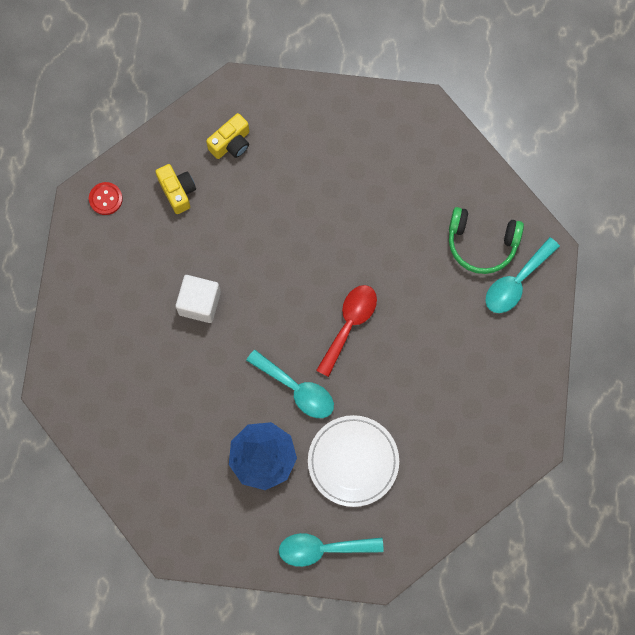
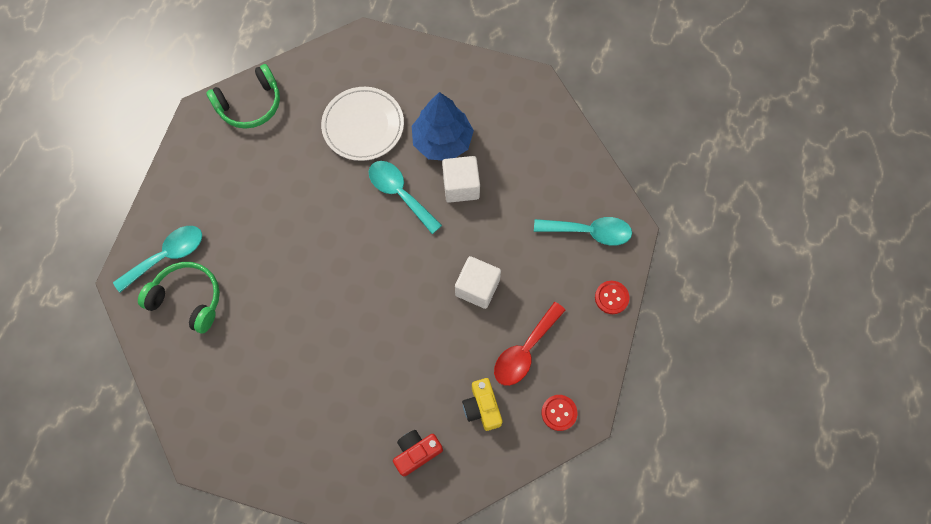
camera: 170 degrees left, 5 degrees down
(65, 316) = (611, 297): none -> red button
(231, 143) = (416, 452): yellow camera -> red camera
(234, 408) = (461, 186): none -> white cube
(322, 549) = (405, 63): turquoise spoon -> turquoise spoon (589, 232)
(349, 324) = (337, 243): red spoon -> red spoon (525, 351)
(483, 465) = (250, 105): none -> green headphones

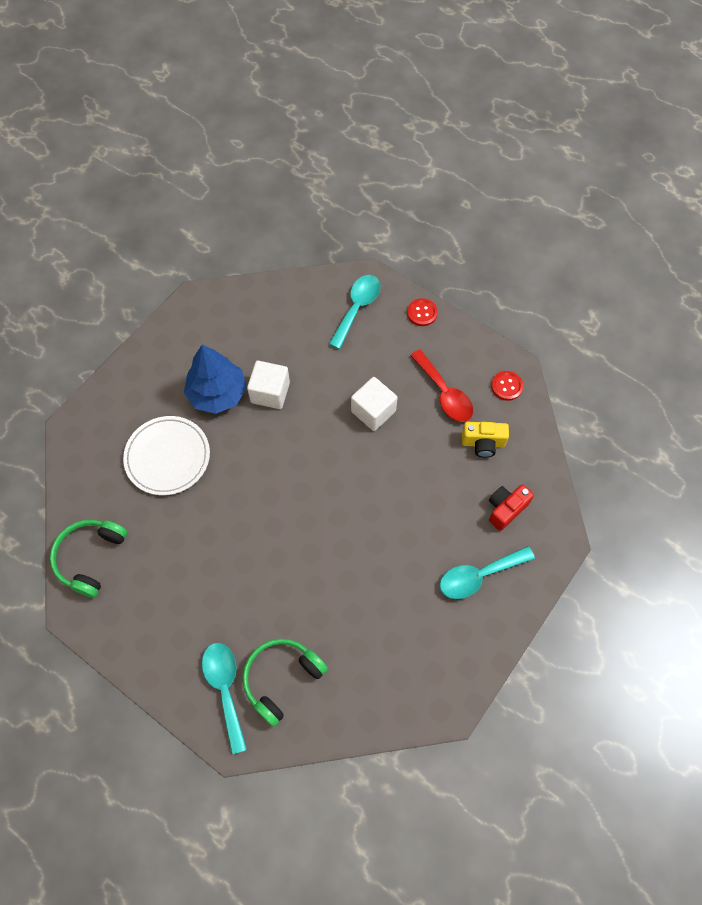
camera: 70 degrees left, 5 degrees down
(250, 105) = (90, 558): green headphones -> green headphones turned 150 degrees counterclockwise
(400, 193) = (254, 446): turquoise spoon -> turquoise spoon (478, 576)
(416, 452) = (506, 509): red camera -> red camera turned 60 degrees clockwise

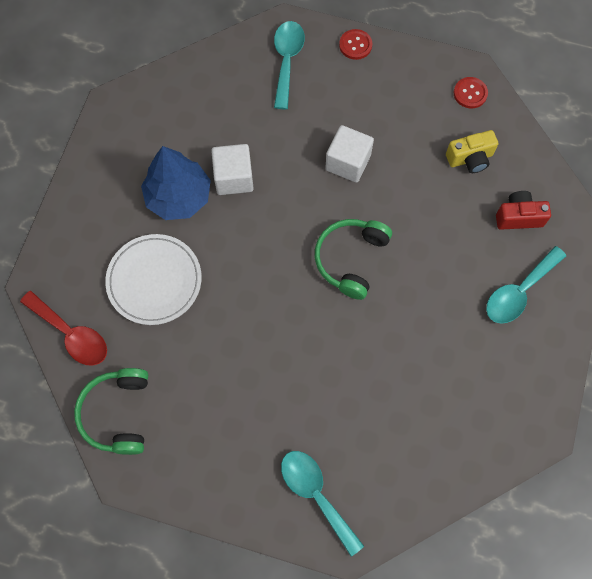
camera: 20 degrees left, 5 degrees up
(281, 679) = (368, 463): green headphones -> green headphones (350, 259)
(444, 393) = (412, 121): red spoon -> red spoon (71, 334)
(506, 509) = (518, 217): red camera -> red camera turned 60 degrees clockwise

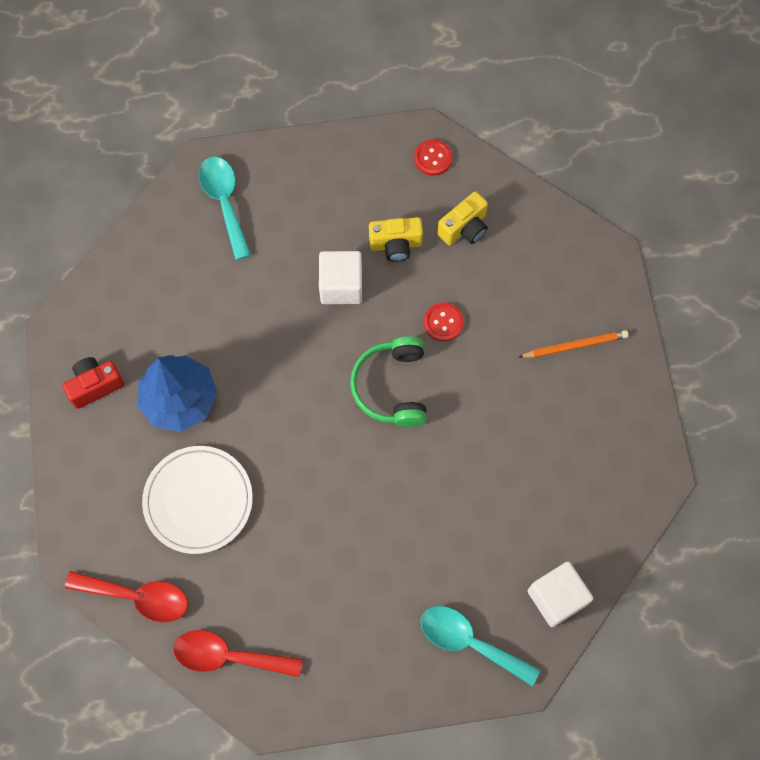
camera: 25 degrees left, 0 degrees up
(117, 413) = (228, 656): green headphones -> red spoon
(234, 178) = (229, 354): white cube -> white cube (556, 598)
(355, 45) = (289, 155): red button -> red button (443, 322)
(407, 149) = (396, 245): none -> yellow camera
(518, 217) = (540, 269): red camera -> red camera (95, 386)
(519, 292) = (574, 346): turquoise spoon -> orange pencil

